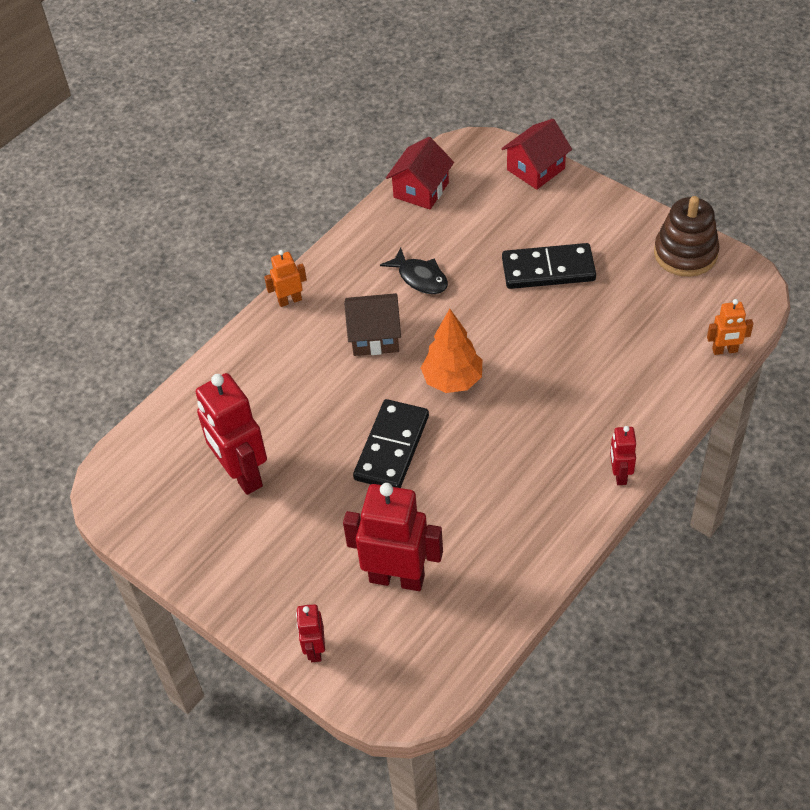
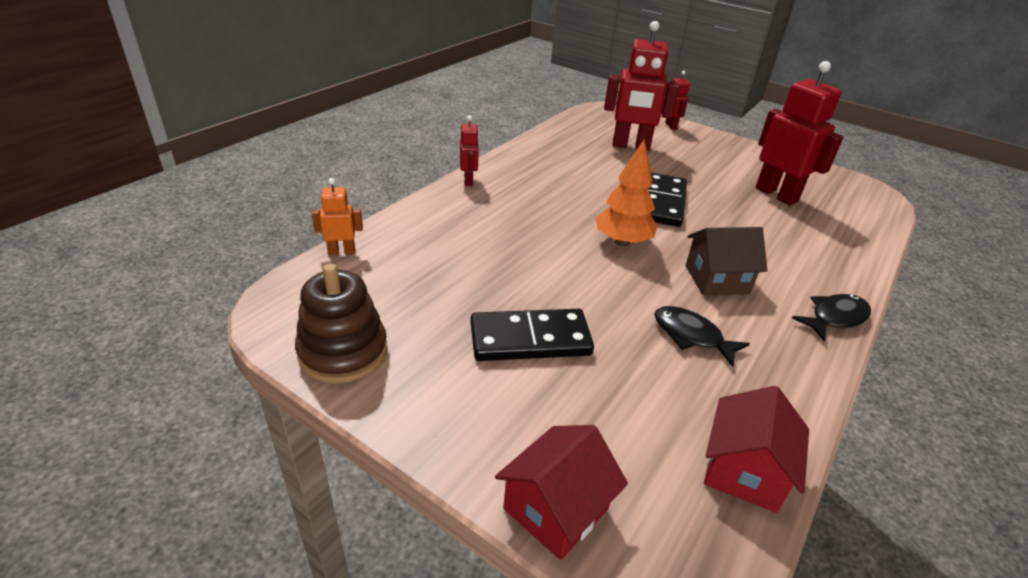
camera: 170 degrees right, 15 degrees down
(290, 300) = (835, 318): orange robot -> black fish

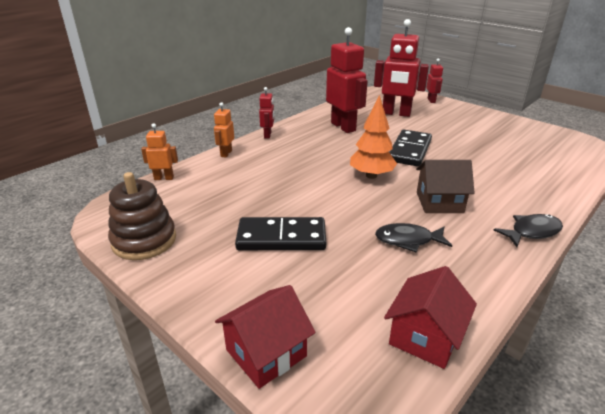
camera: 10 degrees right, 5 degrees down
(418, 210) = (226, 153): none -> orange robot
(691, 336) = (408, 240): black fish -> black fish turned 45 degrees counterclockwise
(776, 194) = (504, 146): red robot -> red robot (343, 127)

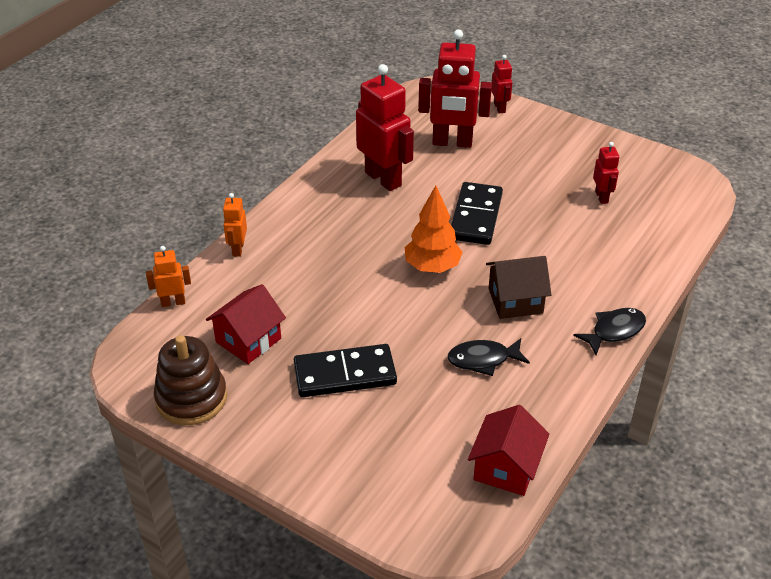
camera: 10 degrees left, 10 degrees up
(266, 353) = (363, 505): red house -> red house (248, 340)
(268, 135) = (283, 207): red robot -> red robot (602, 197)

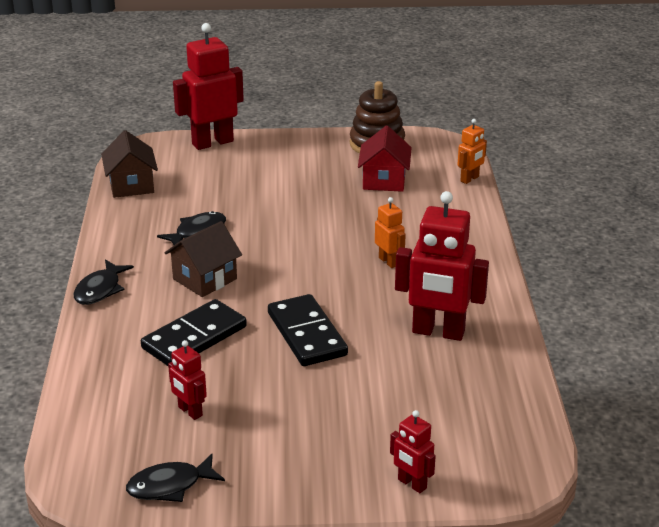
camera: 145 degrees right, 10 degrees down
(238, 249) = (478, 225): orange robot -> orange robot (388, 261)
(345, 374) = (292, 189): black domino -> black domino (194, 338)
(432, 267) = (302, 275): orange tree -> none
(452, 143) = (416, 405): red robot -> red robot (212, 142)
(506, 468) = (131, 185): red house -> brown house
(642, 160) = (170, 486): none -> black fish

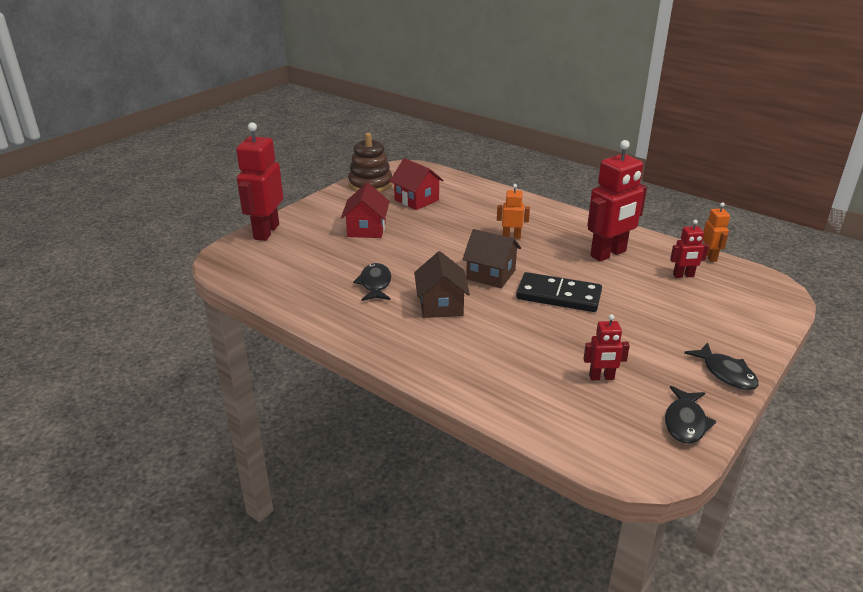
camera: 50 degrees left, 0 degrees up
(100, 289) = (392, 354): black fish -> black fish (726, 373)
(131, 185) = (267, 284): brown house -> brown house (491, 275)
(194, 338) = (511, 339): black domino -> none
(287, 183) = (366, 229): none -> red house
(412, 484) = (759, 327): red robot -> red robot (683, 276)
(470, 179) = (457, 177): orange robot -> orange robot (710, 257)

